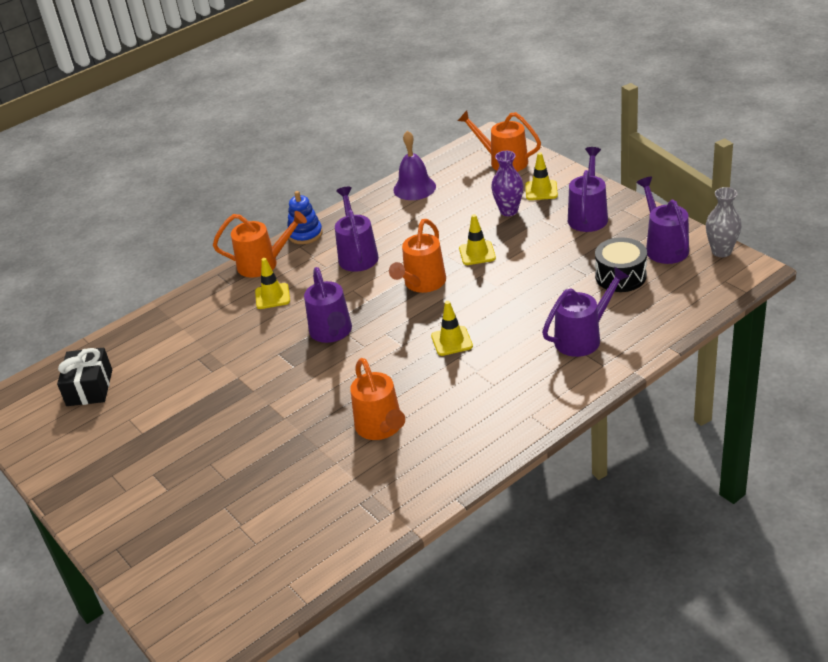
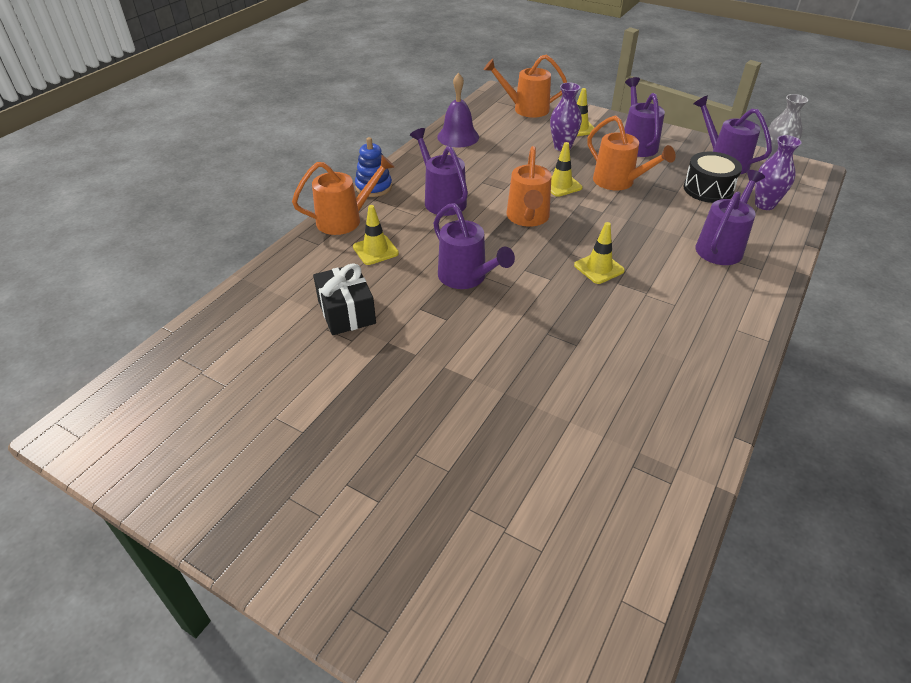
camera: 25 degrees left, 5 degrees up
(89, 388) = (200, 386): black gift -> black gift (346, 312)
(381, 428) = (593, 371): orange watering can -> orange watering can (619, 182)
(665, 300) = (764, 204): none -> purple vase

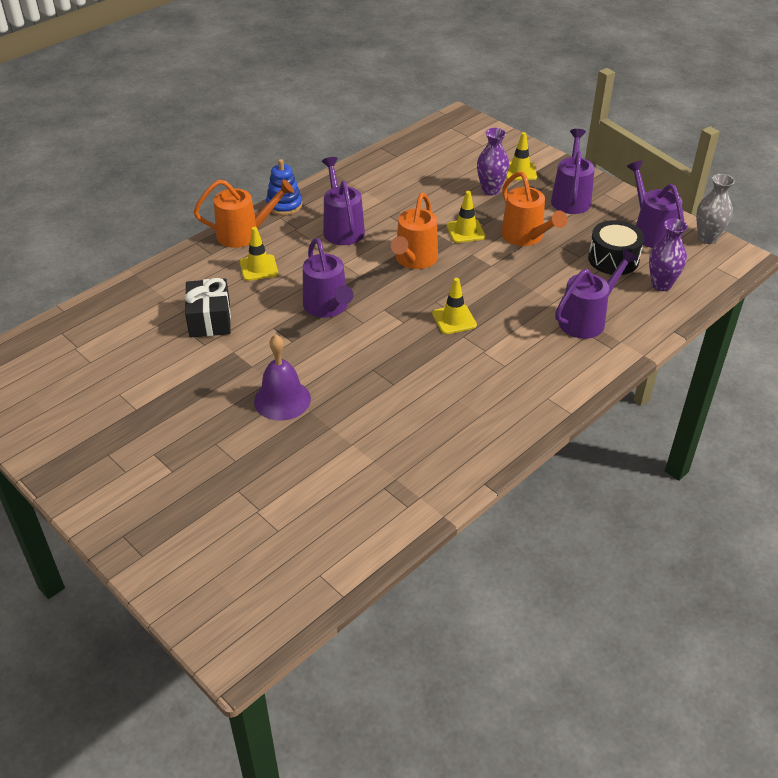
camera: 15 degrees right, 0 degrees up
(458, 137) = (391, 163): purple bell -> purple bell (282, 400)
(525, 109) = (476, 141): orange watering can -> none

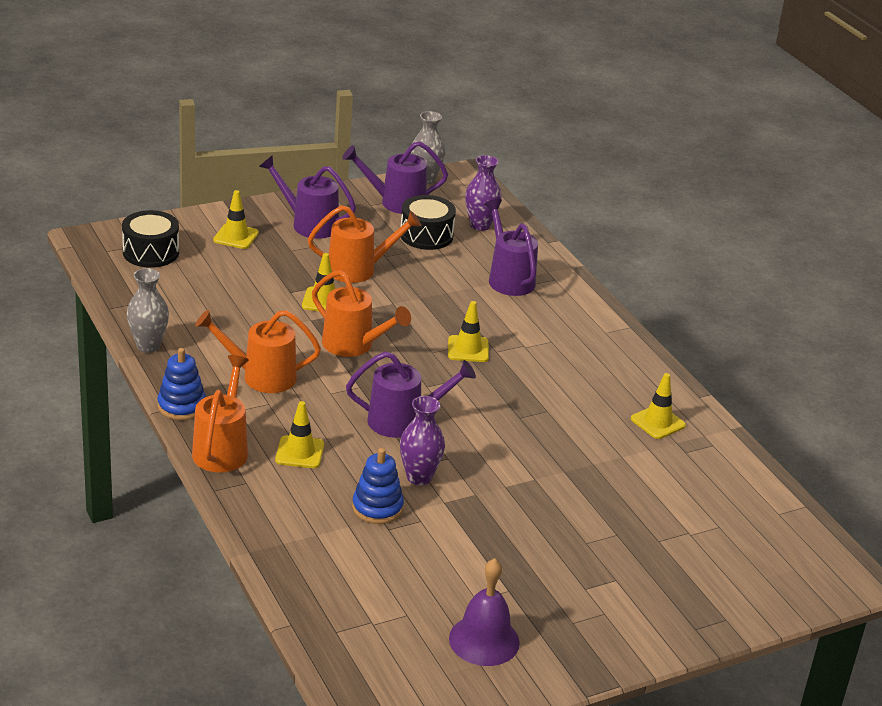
camera: 75 degrees left, 10 degrees down
(210, 319) = (377, 508): black gift -> blue stacking toy
(282, 400) = (539, 485): purple bell -> purple bell (484, 640)
(342, 228) = (260, 376): purple watering can -> orange watering can
(346, 174) = (148, 346): none -> grey vase
(420, 460) = (658, 422): none -> yellow traffic cone
(464, 144) = (151, 252): none -> black drum
(490, 190) = (258, 264): purple vase -> purple vase (419, 477)

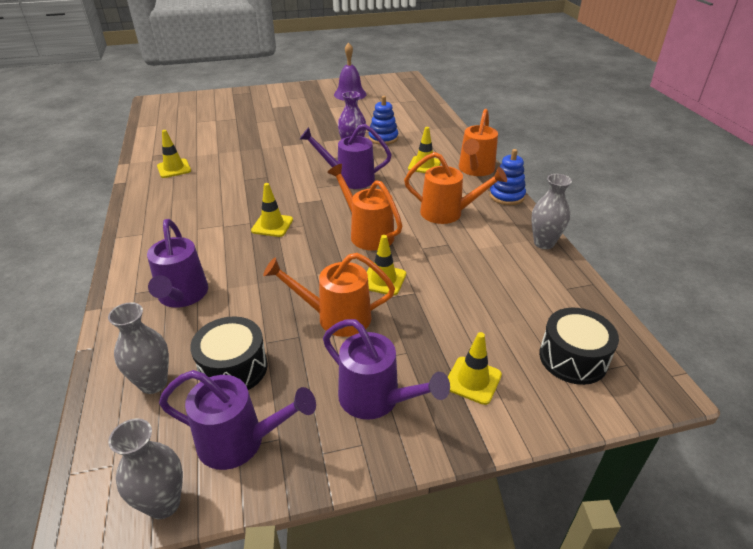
camera: 165 degrees left, 5 degrees up
(480, 225) = (153, 383): purple vase -> grey vase

